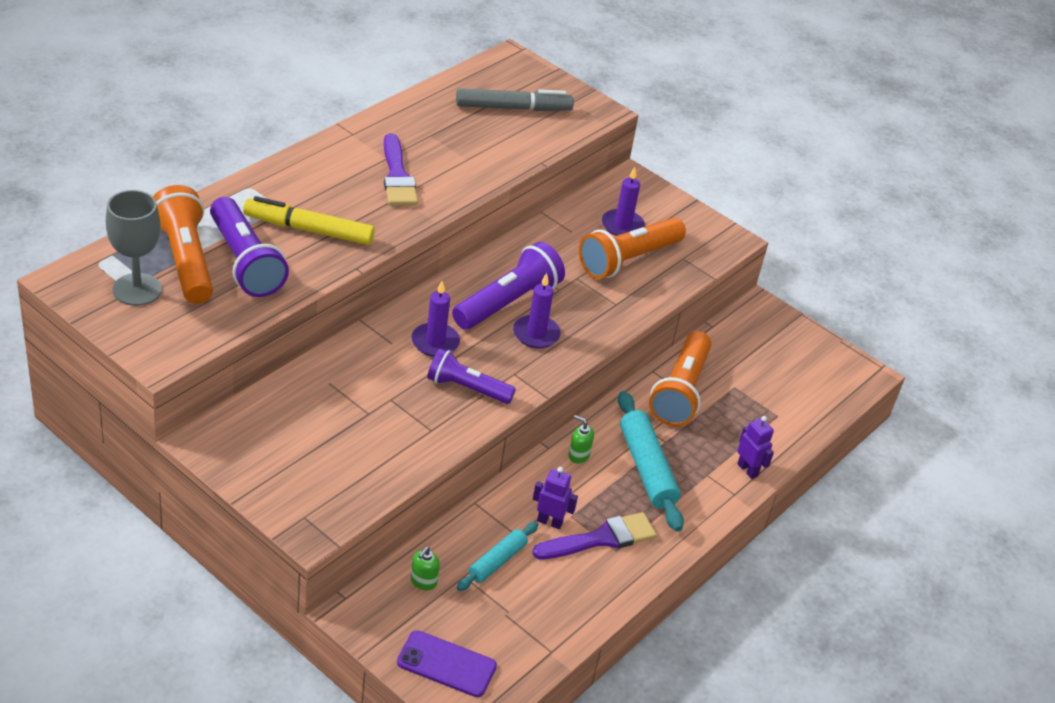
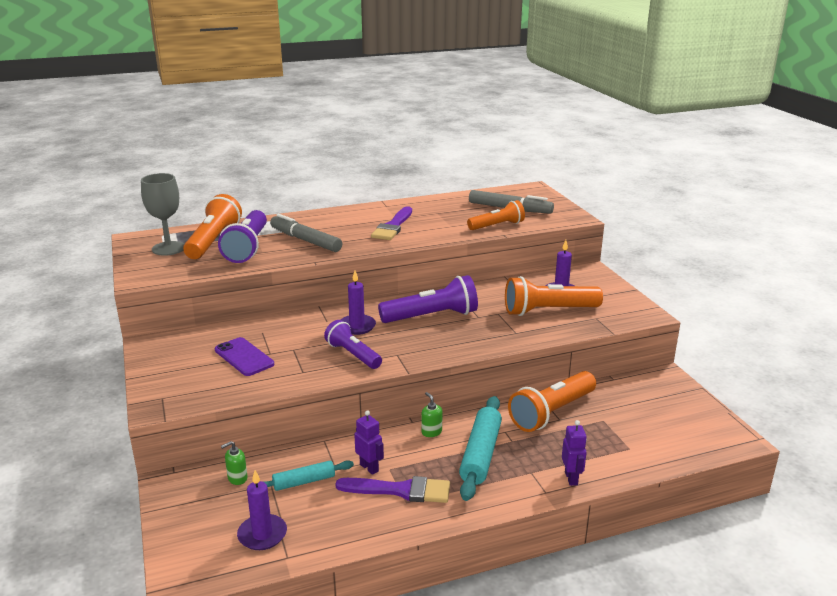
camera: 35 degrees right, 15 degrees down
(309, 230) = (305, 240): yellow marker -> grey marker
(446, 664) = (198, 538): purple phone -> purple phone (244, 357)
(522, 147) = (497, 226): none -> orange flashlight
(536, 334) = (436, 336): purple candle -> purple candle (262, 534)

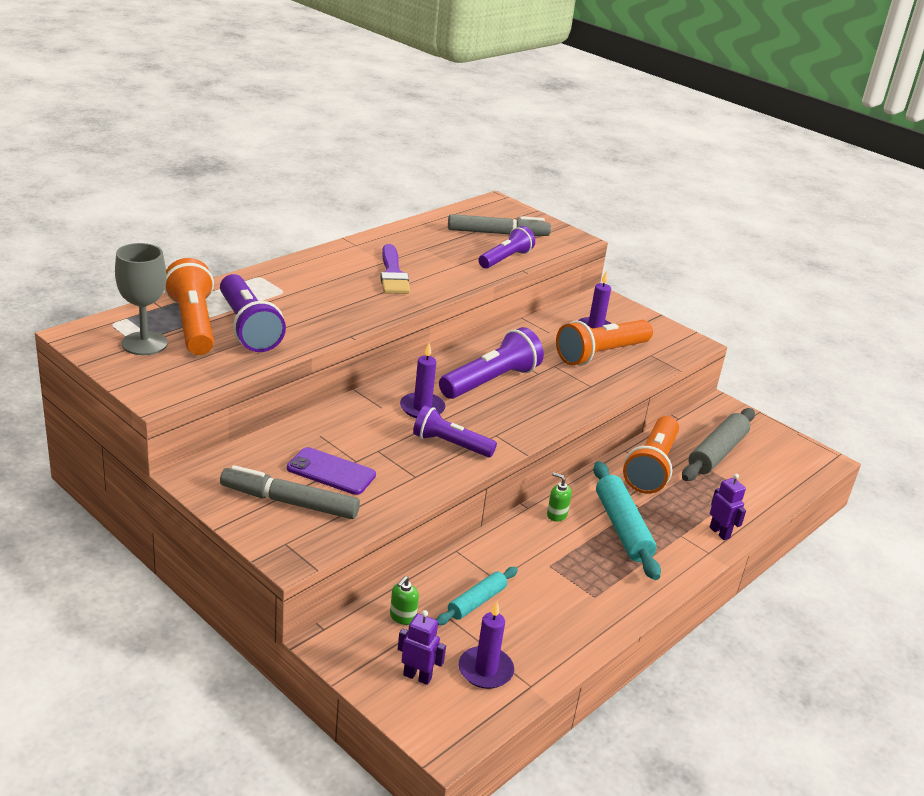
camera: 30 degrees left, 5 degrees up
(305, 240) = (309, 307): grey marker -> grey marker (290, 502)
(369, 468) = (529, 569): purple robot -> purple robot (417, 676)
(400, 490) = (579, 586): purple brush -> none
(497, 226) = (505, 259): orange flashlight -> purple flashlight
(627, 413) = (716, 453): none -> grey rolling pin

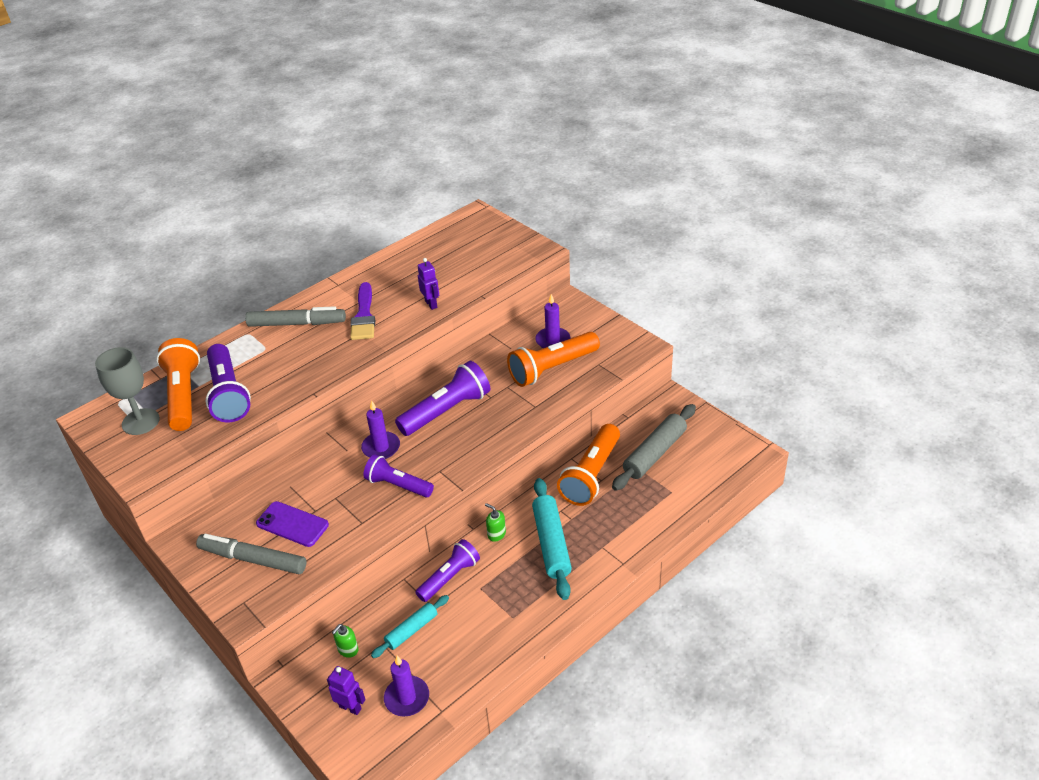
camera: 10 degrees right, 10 degrees up
(497, 233) = (468, 253): grey marker -> grey marker (296, 323)
(505, 259) = (468, 284): purple flashlight -> purple flashlight (449, 577)
(719, 532) = (637, 541): purple robot -> purple robot (431, 304)

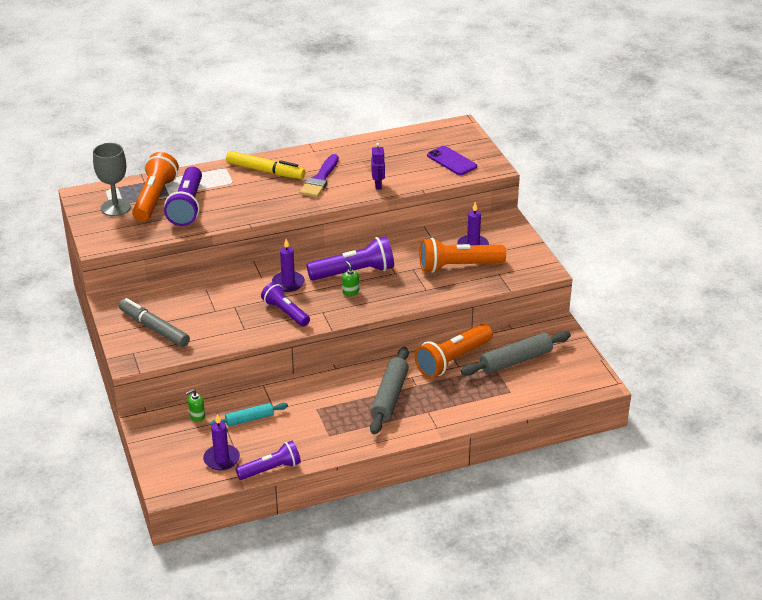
camera: 20 degrees right, 5 degrees down
(292, 524) = (194, 314): purple phone -> purple phone (451, 161)
(296, 323) = (265, 171): grey marker -> yellow marker
(350, 707) = (179, 452): purple robot -> none
(449, 577) = (297, 394): purple flashlight -> purple flashlight (271, 469)
(496, 534) = (351, 377): green soap dispenser -> green soap dispenser (350, 292)
(552, 543) = (390, 397): turquoise rolling pin -> grey rolling pin

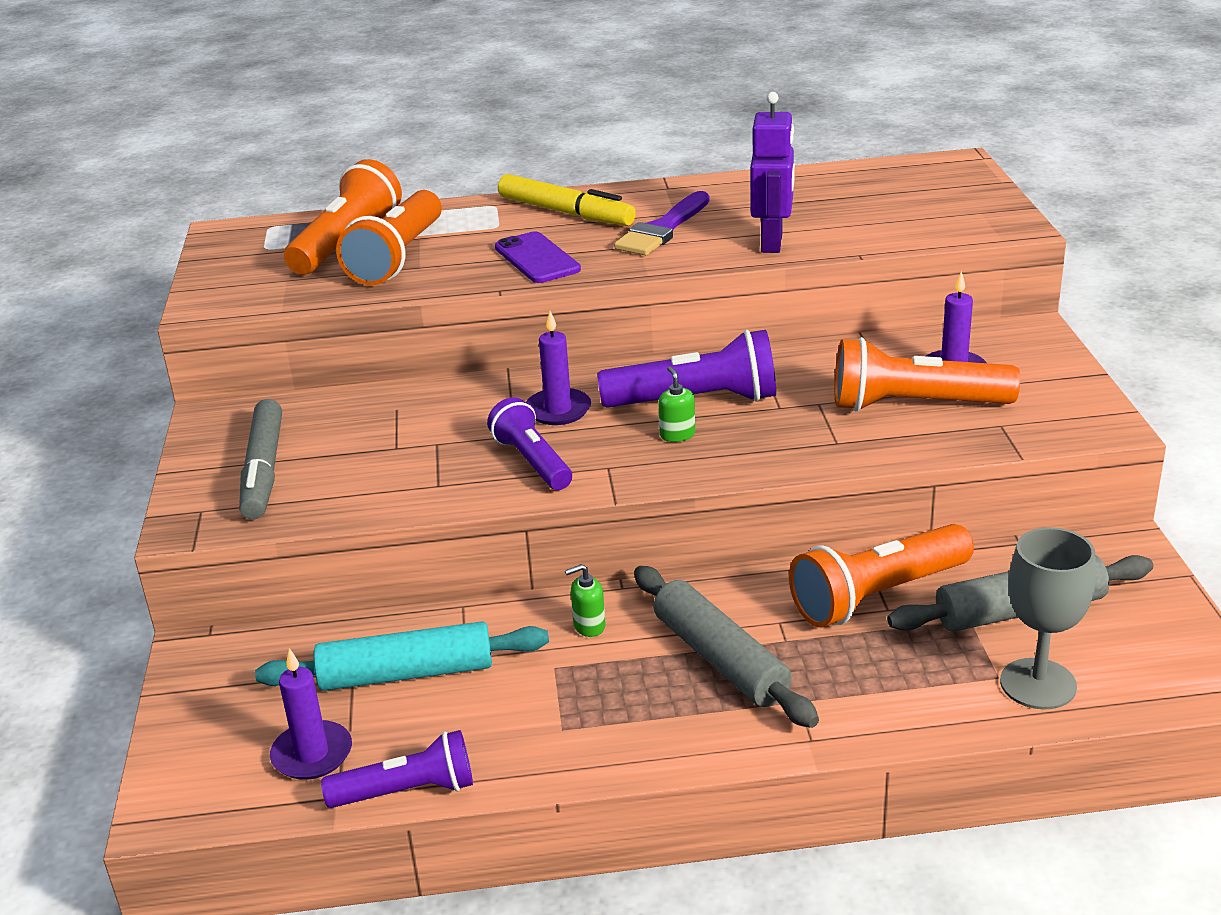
camera: 15 degrees right, 5 degrees down
(115, 207) = (270, 252): grey goblet -> grey goblet (1038, 684)
(154, 328) = (264, 470): grey marker -> grey marker turned 150 degrees counterclockwise
(187, 206) = (398, 257): purple flashlight -> orange flashlight
(197, 416) = (303, 656): green soap dispenser -> green soap dispenser (589, 626)
(249, 419) = (406, 673): turquoise rolling pin -> turquoise rolling pin, size x1.66
(378, 185) = (772, 243): purple robot -> purple robot, size x1.59
(390, 397) = (721, 659): grey rolling pin -> grey rolling pin turned 60 degrees counterclockwise
(451, 161) = (929, 213): purple phone -> purple phone (537, 259)

